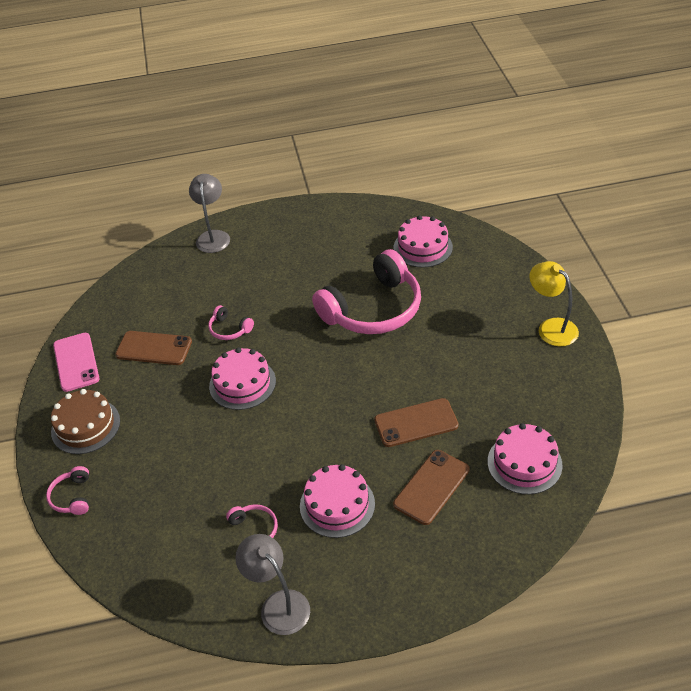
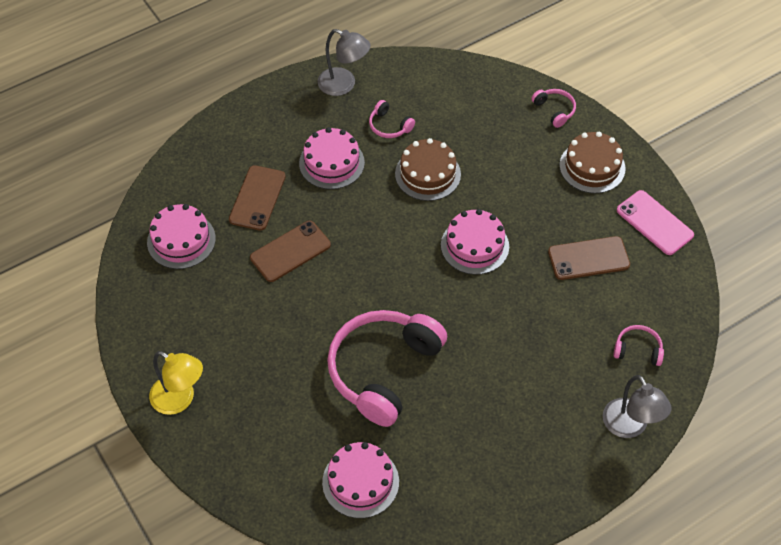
camera: 155 degrees right, 10 degrees up
(229, 329) = (525, 301): pink headphones -> pink headphones (638, 349)
(245, 463) = (427, 174): none -> brown cake

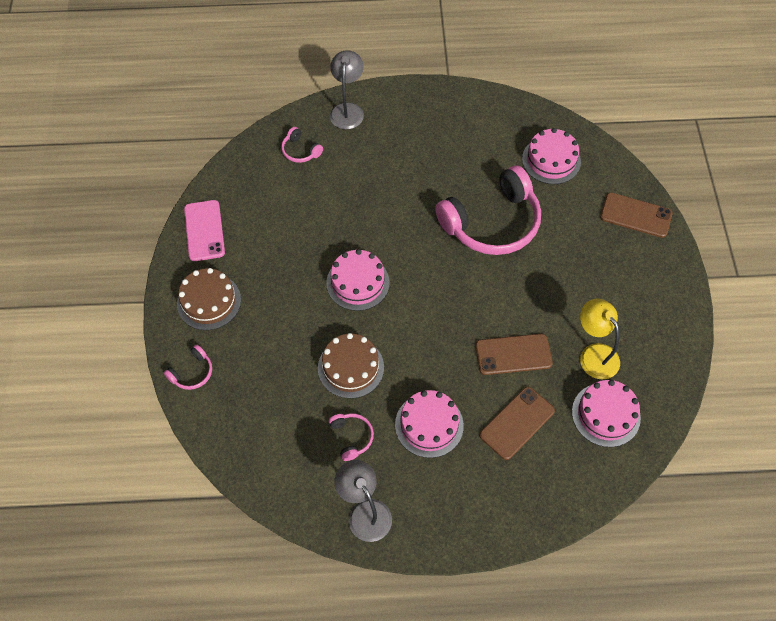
camera: 150 degrees left, 5 degrees up
(180, 399) = (659, 275): yellow lamp -> yellow lamp (594, 354)
(554, 110) = (192, 373): pink headphones -> pink headphones turned 135 degrees counterclockwise
(588, 258) = (278, 229): brown phone -> brown phone (636, 215)

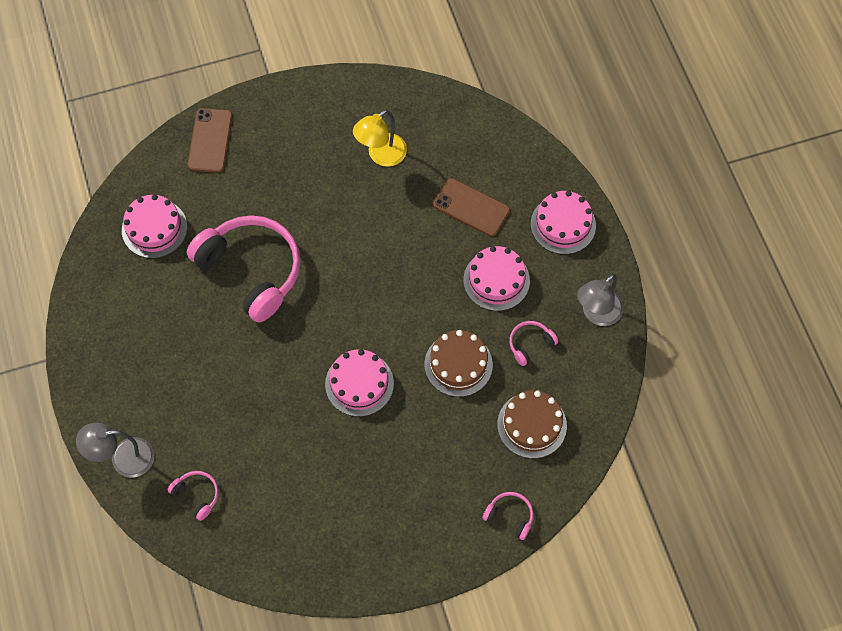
camera: 105 degrees left, 5 degrees up
(204, 230) = (334, 567): pink phone -> none
(209, 301) = (423, 529): brown cake -> brown cake (532, 425)
(300, 151) = (197, 495): pink headphones -> pink headphones turned 75 degrees counterclockwise
(513, 354) = (401, 223): brown phone -> none
(606, 414) = (440, 138): pink cake -> pink cake (563, 224)

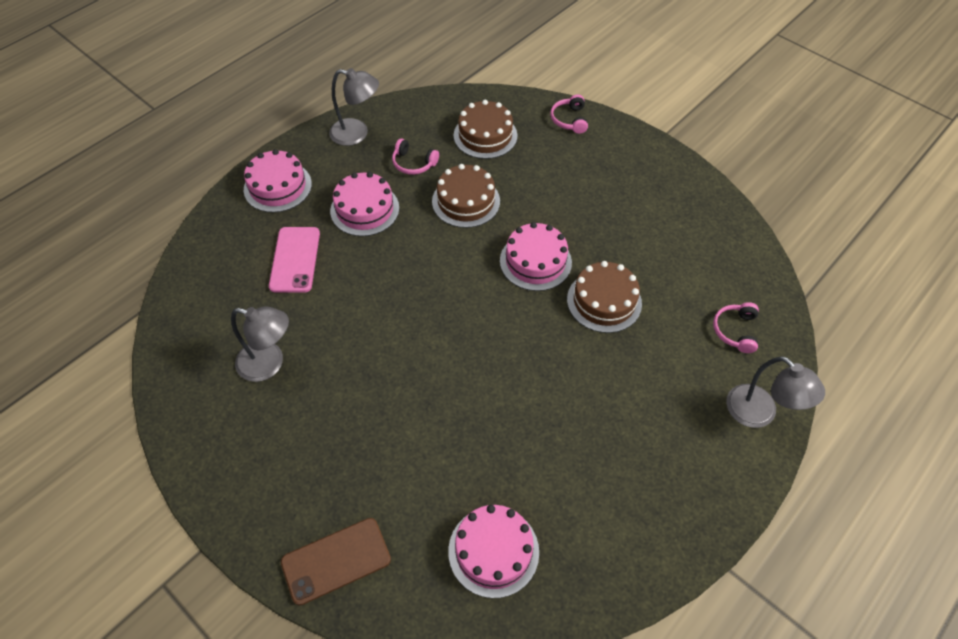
camera: 120 degrees left, 10 degrees down
(252, 270) = (480, 413): pink headphones -> none
(288, 412) = (604, 301): none -> brown cake
(381, 155) = (269, 364): yellow lamp -> grey lamp
(471, 207) = (295, 259): brown phone -> pink phone

